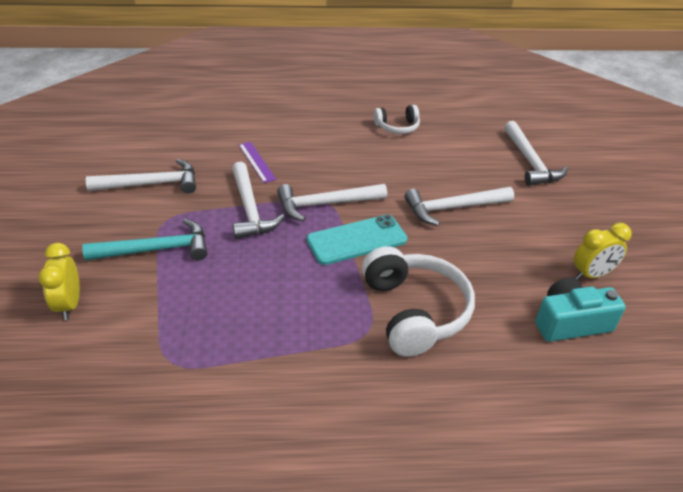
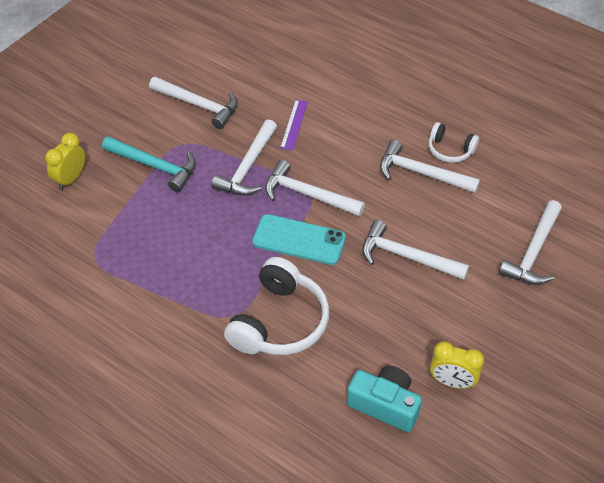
camera: 40 degrees right, 10 degrees up
(395, 150) = (421, 173): none -> white hammer

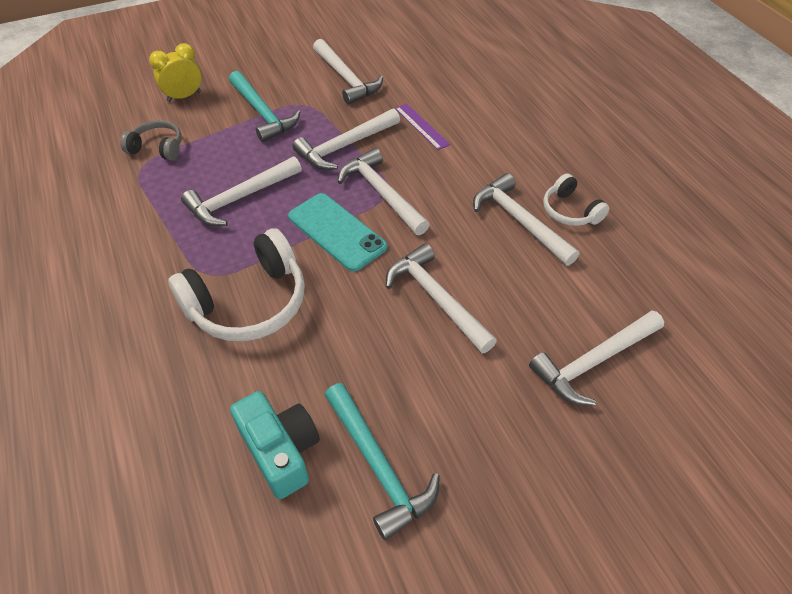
camera: 30 degrees right, 0 degrees up
(92, 235) = (157, 148): none -> grey headphones
(202, 247) = (240, 198): none -> white hammer
(294, 124) = (421, 126): purple ruler -> purple ruler turned 75 degrees counterclockwise
(452, 382) = (378, 466): yellow clock -> turquoise hammer

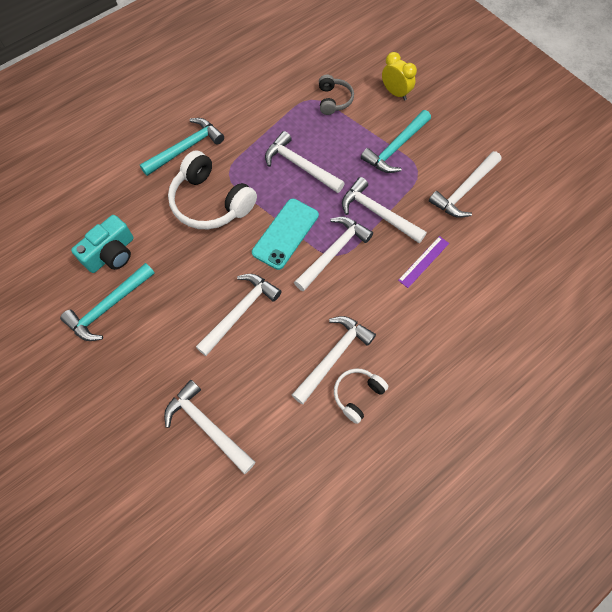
camera: 75 degrees right, 15 degrees up
(133, 317) = (186, 148): none -> turquoise hammer

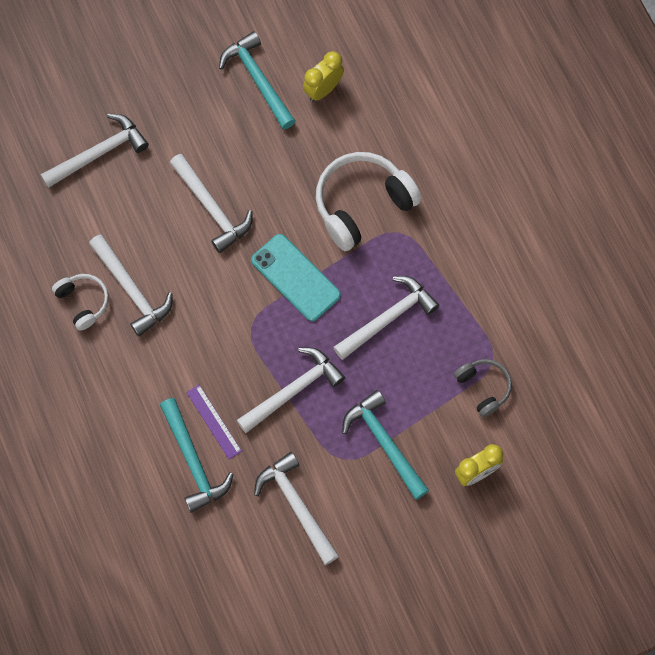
camera: 105 degrees right, 5 degrees up
(111, 253) = (323, 89): turquoise camera -> yellow clock
(186, 148) = (450, 191): turquoise hammer -> turquoise hammer (193, 461)
(333, 252) = (256, 324): white hammer -> none
(334, 100) = (483, 387): grey headphones -> grey headphones turned 135 degrees counterclockwise

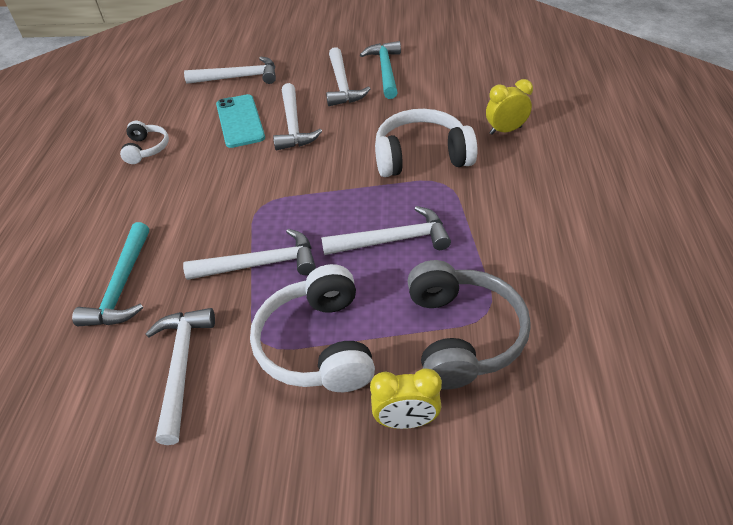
camera: 30 degrees right, 25 degrees down
(132, 290) = (188, 153): white hammer -> white hammer (342, 85)
(214, 421) = (169, 262): purple ruler -> none
(295, 278) = (327, 185): turquoise phone -> turquoise phone (240, 121)
(323, 89) = (433, 86): yellow clock -> yellow clock (505, 130)
(384, 442) = (317, 345): turquoise hammer -> white headphones
(483, 387) = (462, 335): grey headphones -> grey headphones, size x1.84

